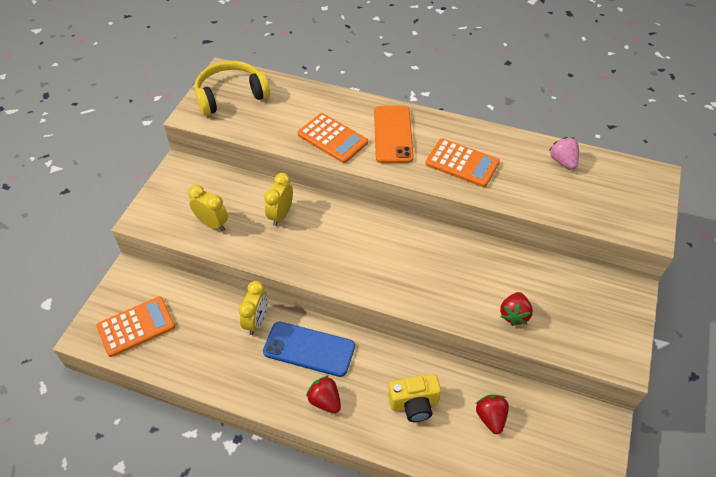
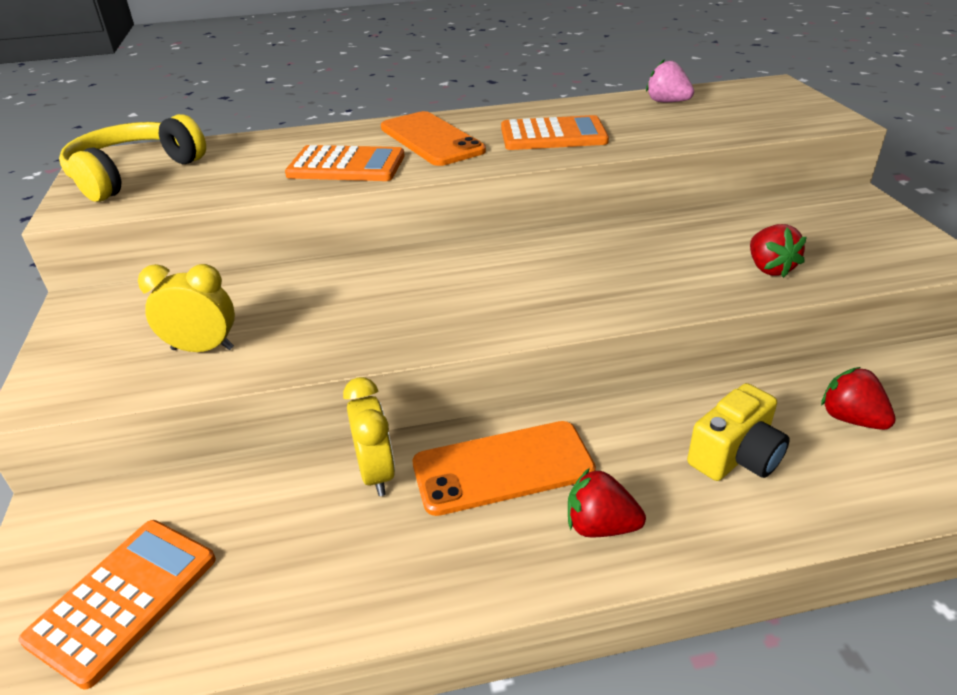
camera: 30 degrees left, 15 degrees down
(281, 215) = (321, 296): yellow clock -> none
(309, 349) = (503, 468): blue phone -> orange phone

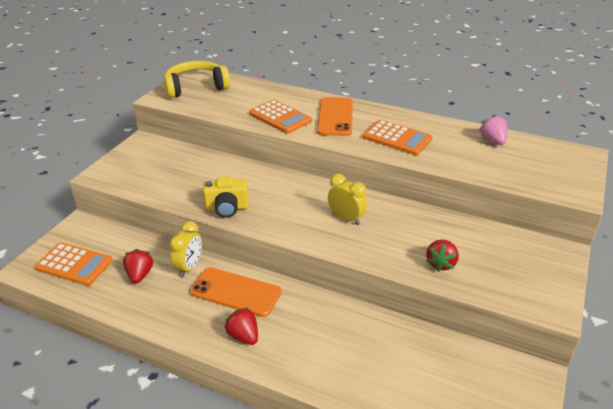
camera: 35 degrees right, 0 degrees up
(123, 599) = (74, 264): orange calculator -> orange calculator turned 45 degrees clockwise
(203, 349) = (161, 181): yellow clock -> yellow clock (346, 219)
(735, 456) = (334, 344): yellow camera -> yellow camera (227, 208)
(850, 419) = (413, 362): red strawberry -> red strawberry (140, 275)

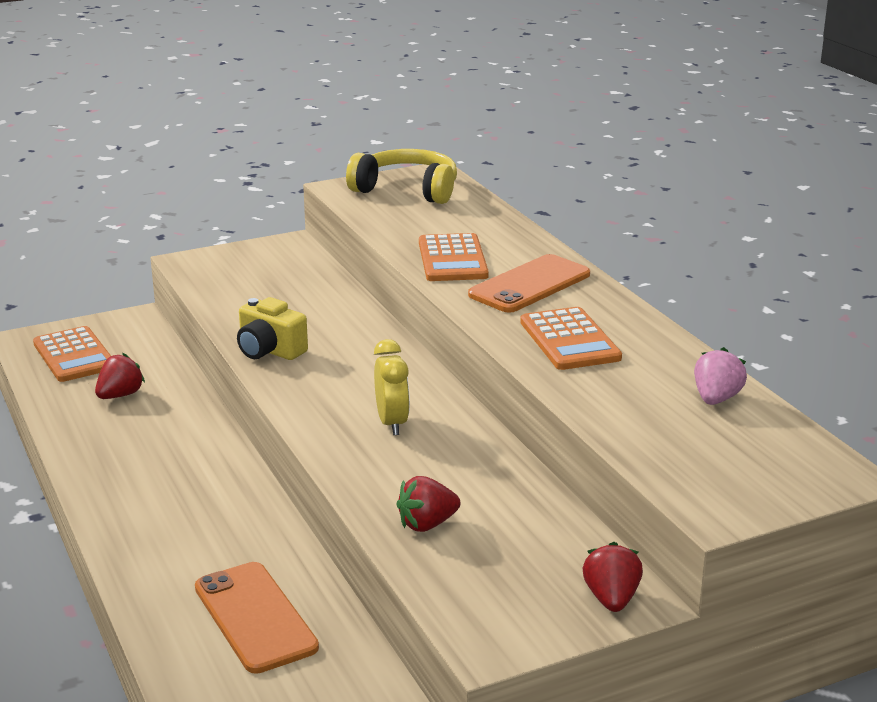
camera: 40 degrees right, 10 degrees down
(189, 267) = (180, 412): yellow clock -> none
(235, 292) = (190, 460): orange phone -> orange phone (255, 617)
(243, 336) = (134, 504): red strawberry -> red strawberry (611, 599)

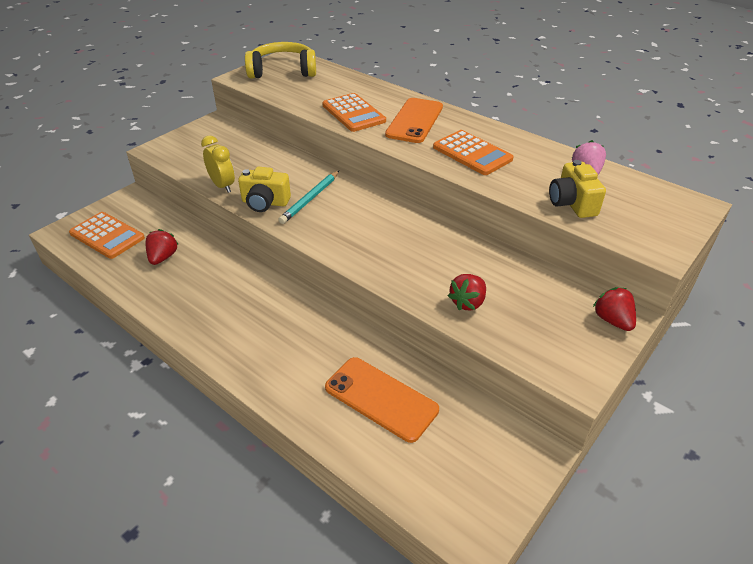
camera: 25 degrees left, 15 degrees up
(331, 360) = (310, 199): none -> turquoise pencil
(392, 423) = (385, 235): yellow clock -> yellow clock (222, 186)
(648, 429) = (572, 203): none -> yellow camera

